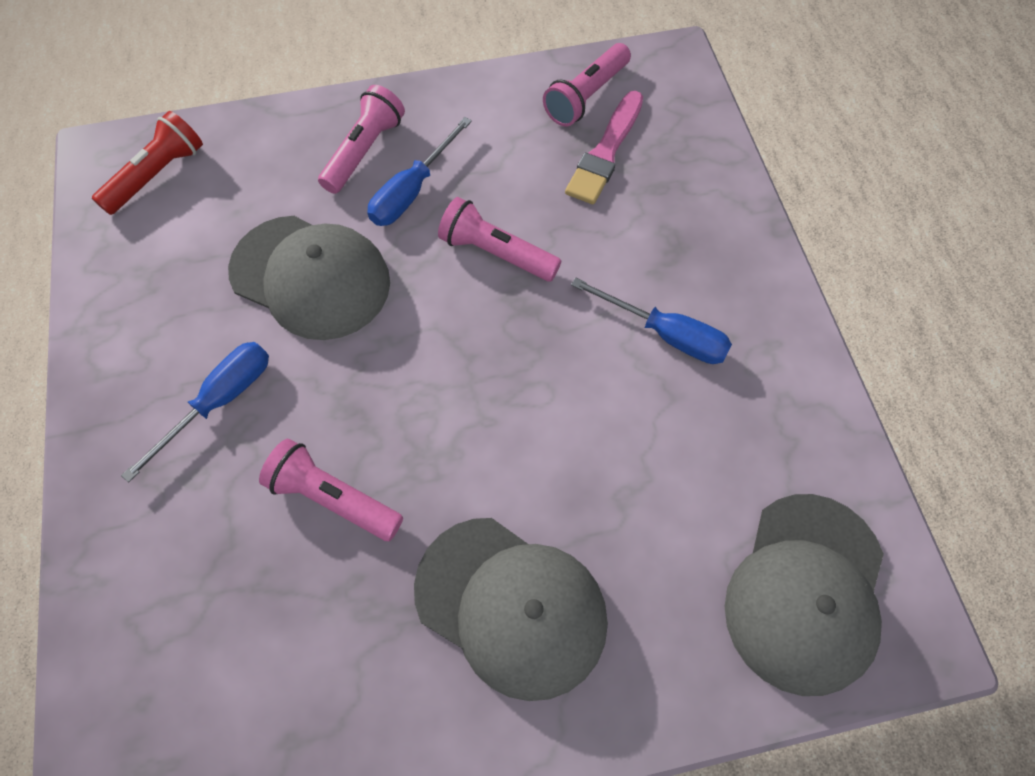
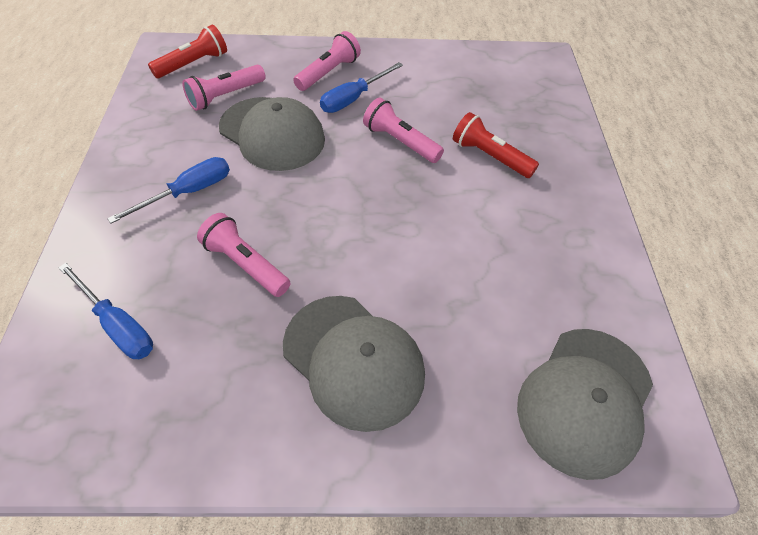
camera: 10 degrees right, 10 degrees down
(586, 96) = (483, 67): pink flashlight -> pink flashlight (225, 96)
(605, 152) = (489, 99): pink brush -> none
(624, 252) = (490, 156): none -> red flashlight
(665, 334) = (508, 210): blue screwdriver -> blue screwdriver (117, 325)

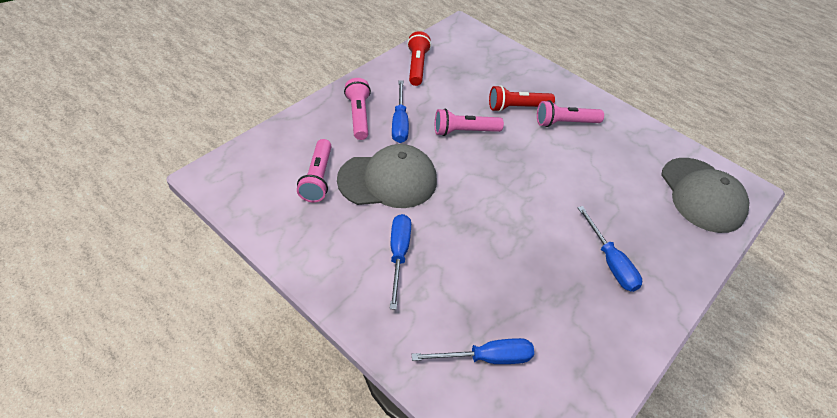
camera: 50 degrees left, 5 degrees down
(193, 64) = (255, 172): red flashlight -> red flashlight (417, 66)
(246, 264) = (495, 264): pink flashlight -> pink flashlight (565, 123)
(353, 360) = (610, 262): grey cap -> blue screwdriver

